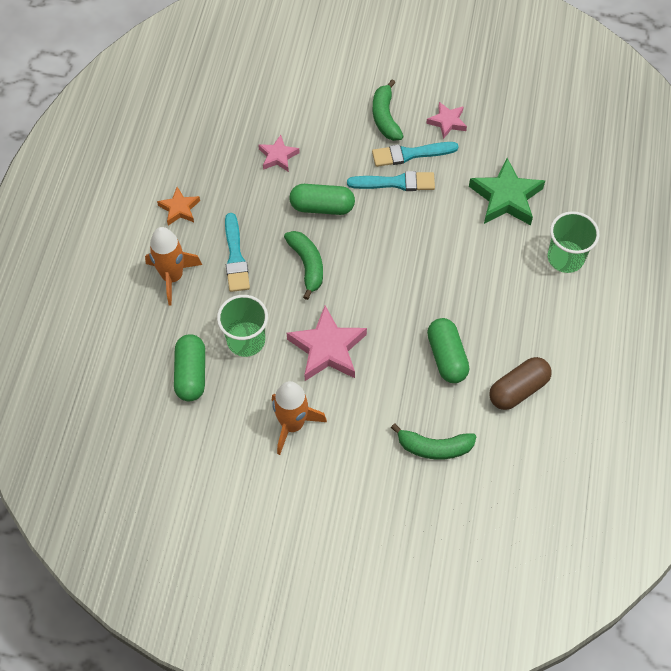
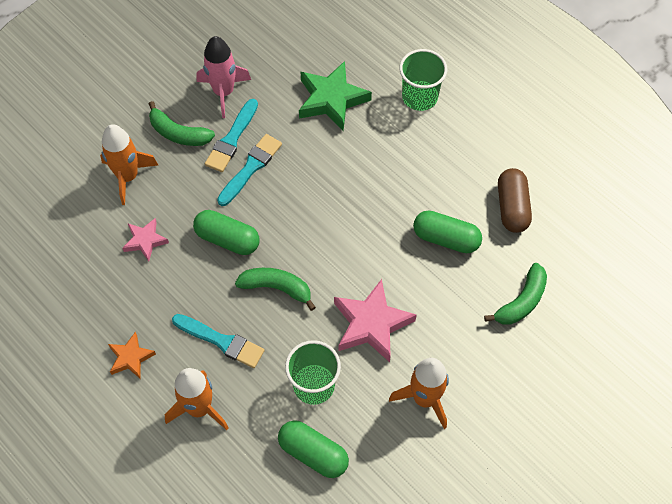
camera: 55 degrees left, 0 degrees up
(321, 110) = (128, 176): none -> orange rocket
(322, 207) = (227, 239): green capsule -> green capsule turned 75 degrees clockwise
(447, 122) = (223, 92): pink star -> pink rocket

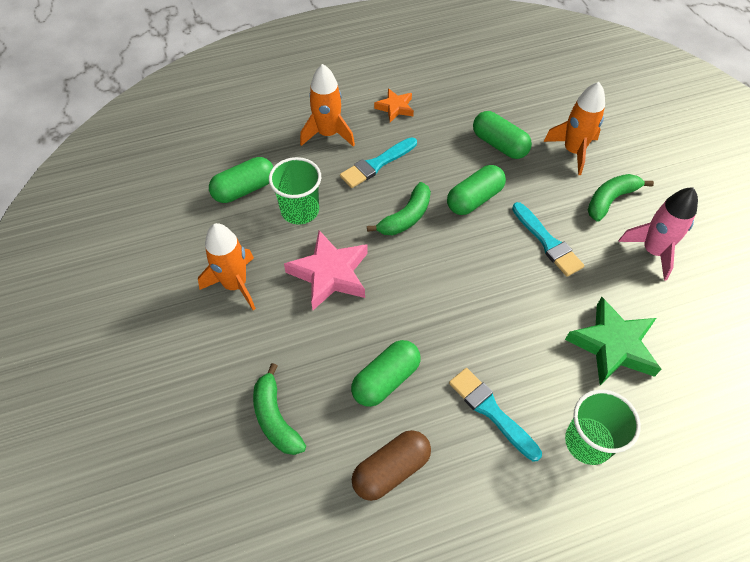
camera: 115 degrees right, 5 degrees down
(145, 241) = (499, 144): pink star -> green capsule
(232, 139) = (589, 238): turquoise brush -> turquoise brush (491, 411)
(512, 207) = (391, 470): brown capsule -> brown capsule turned 60 degrees counterclockwise

